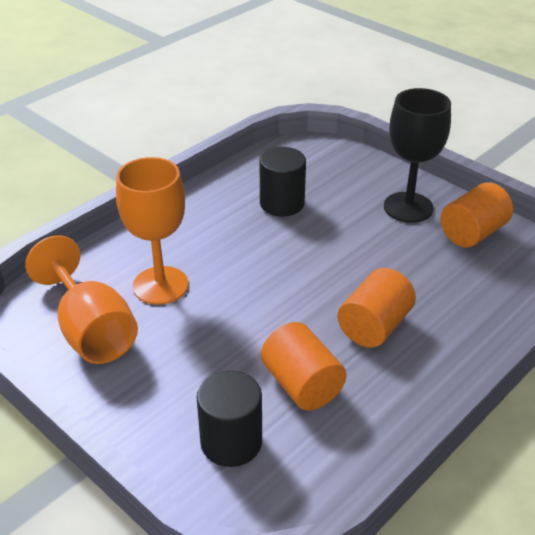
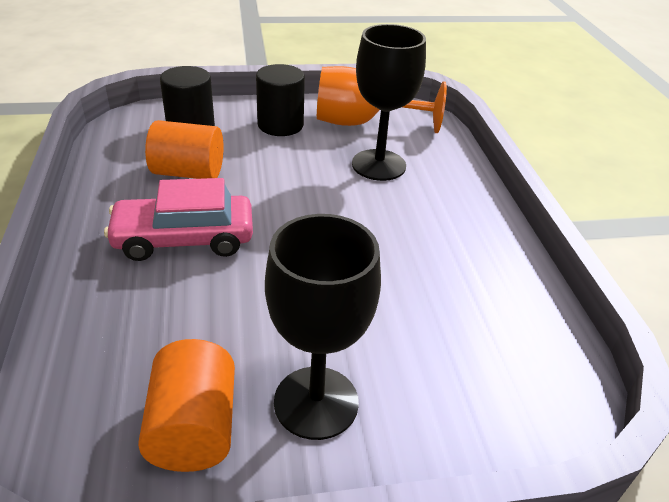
camera: 125 degrees right, 0 degrees up
(160, 285) = (378, 165): orange goblet -> black goblet
(282, 203) = (435, 292): black cylinder -> black cylinder (280, 125)
(374, 326) = (184, 239): orange cylinder -> pink car

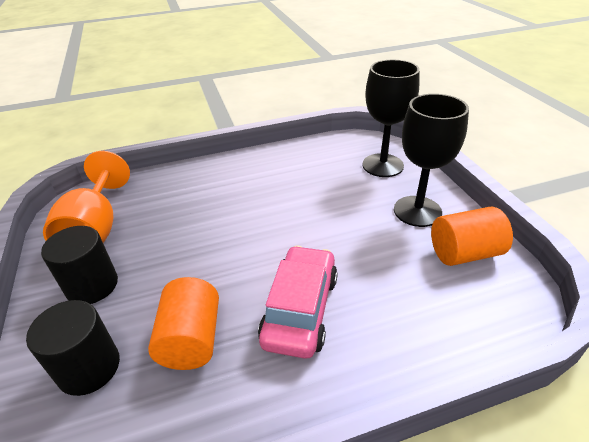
camera: 95 degrees left, 0 degrees up
(184, 239) = (300, 309): pink car -> pink car turned 150 degrees counterclockwise
(378, 165) = (171, 212): black goblet -> black goblet (382, 165)

